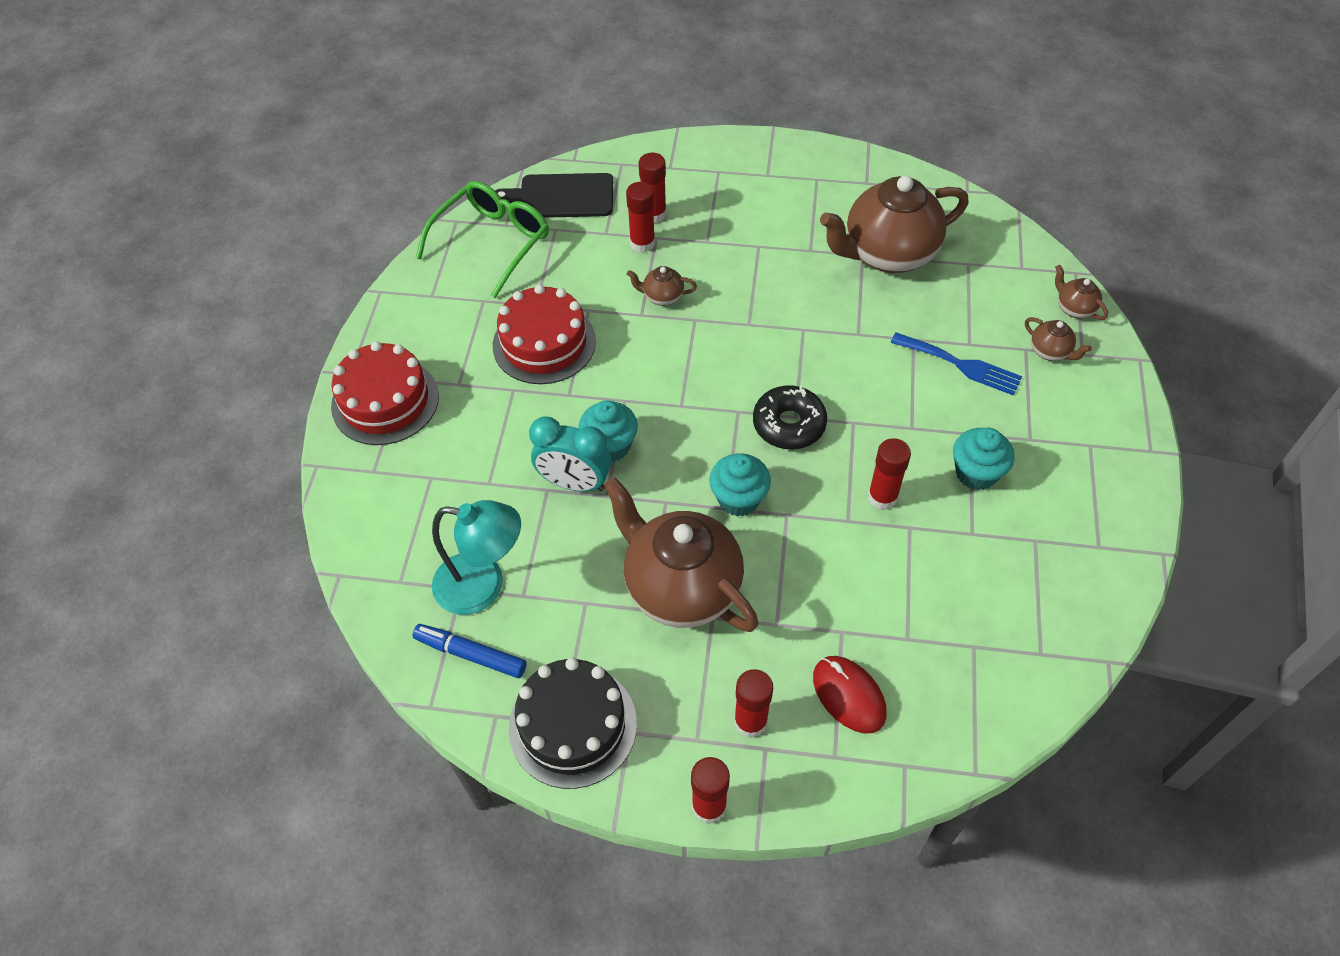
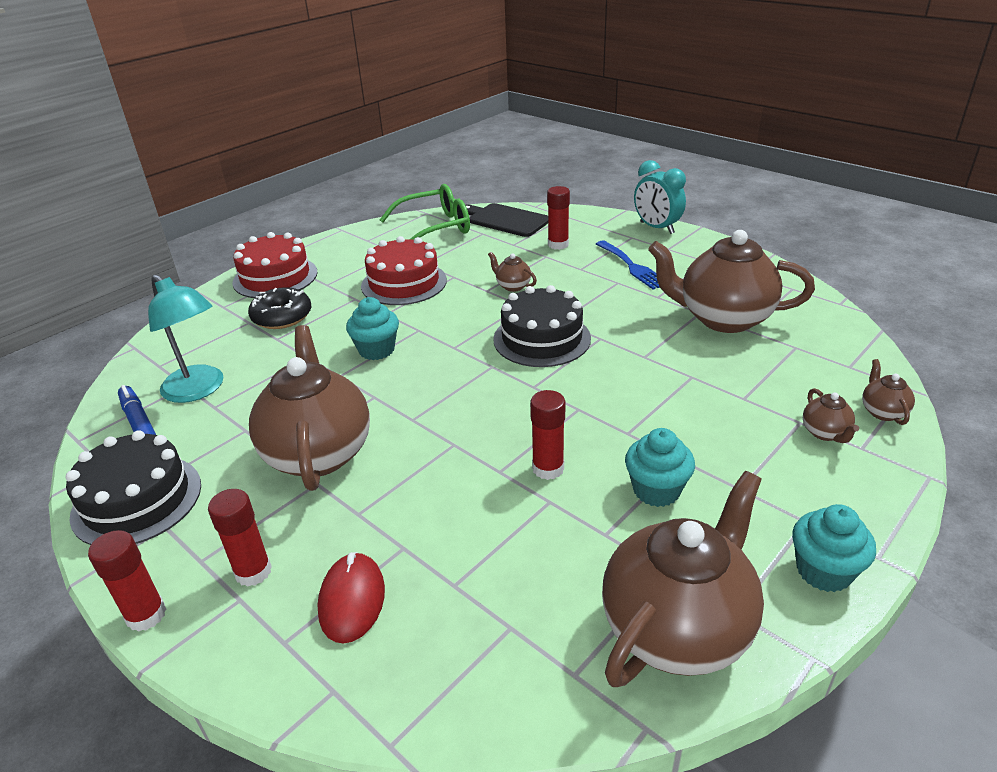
camera: 35 degrees right, 20 degrees down
(575, 483) = (328, 360): turquoise clock -> turquoise clock (656, 228)
(642, 243) = (532, 256): red glue stick -> none
(738, 499) = (428, 418): turquoise cupcake -> turquoise cupcake (823, 571)
(752, 355) = (542, 339): none -> black cake
(789, 424) = (522, 389): black donut -> black donut (282, 317)
(961, 365) = (720, 409): blue fork -> blue fork (632, 267)
(1074, 581) = (677, 628): none -> brown teapot

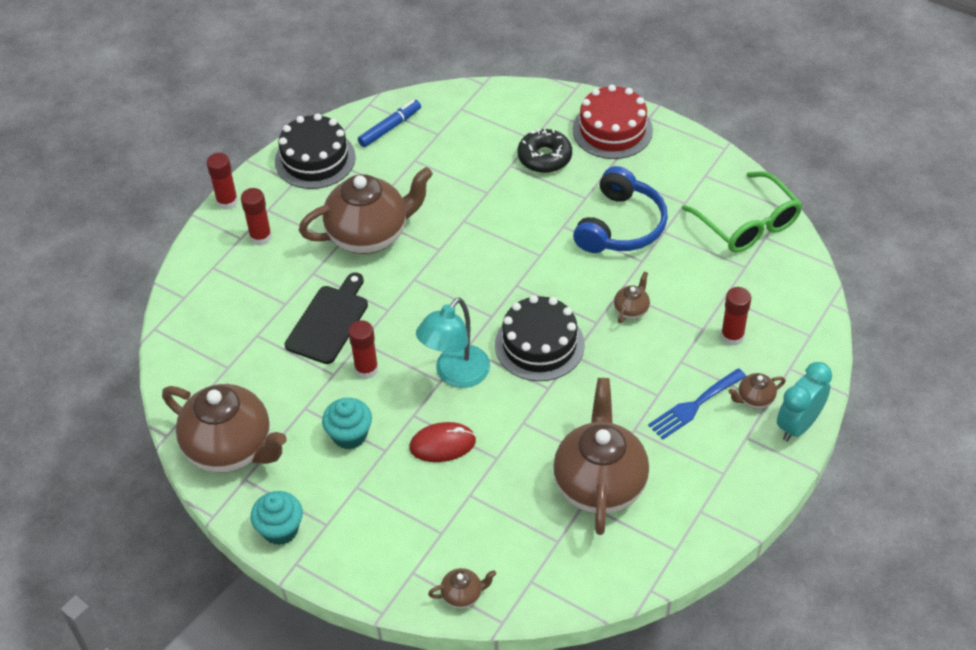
camera: 80 degrees right, 15 degrees up
(199, 390) = (433, 144): turquoise lamp -> turquoise lamp (456, 375)
(352, 600) = (243, 289): red mouse -> red mouse (442, 444)
(376, 350) = (503, 234): turquoise cupcake -> none
(404, 283) = (620, 226): red cake -> blue headphones
(505, 220) = (784, 281): black cutting board -> black cutting board (329, 321)
(825, 433) = (428, 549): brown teapot -> brown teapot (754, 399)

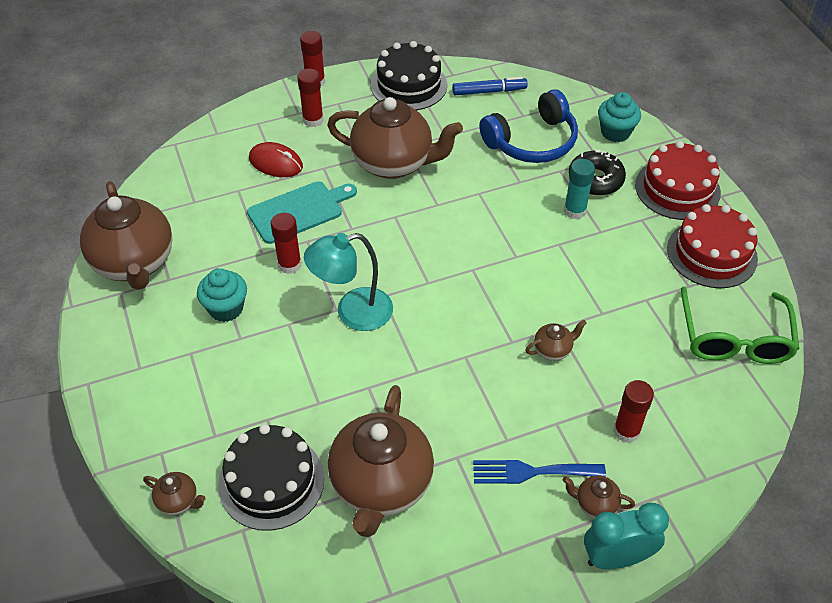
camera: 35 degrees right, 0 degrees up
(280, 529) = (104, 349): turquoise cupcake -> turquoise cupcake (615, 132)
(329, 321) = (299, 211): black cutting board -> turquoise cutting board
(442, 444) = (287, 362): red mouse -> red mouse (276, 163)
(539, 345) = (445, 330): black cake -> black cake (271, 481)
(551, 192) = (575, 211): none -> turquoise glue stick
(600, 484) = (381, 485): brown teapot -> brown teapot turned 150 degrees clockwise
(620, 226) = (610, 272): blue headphones -> blue headphones (532, 141)
(680, 168) = (712, 253): none -> red cake

